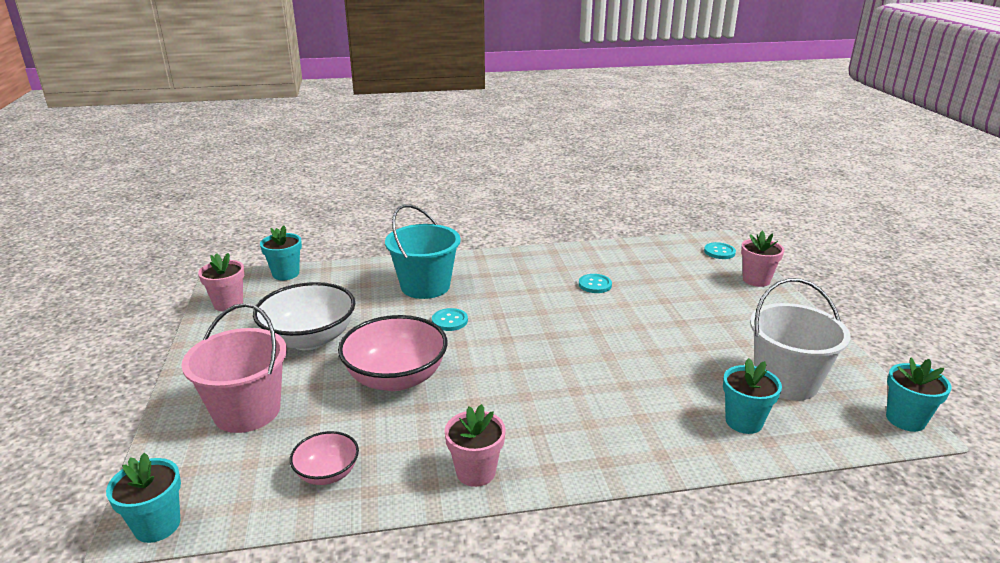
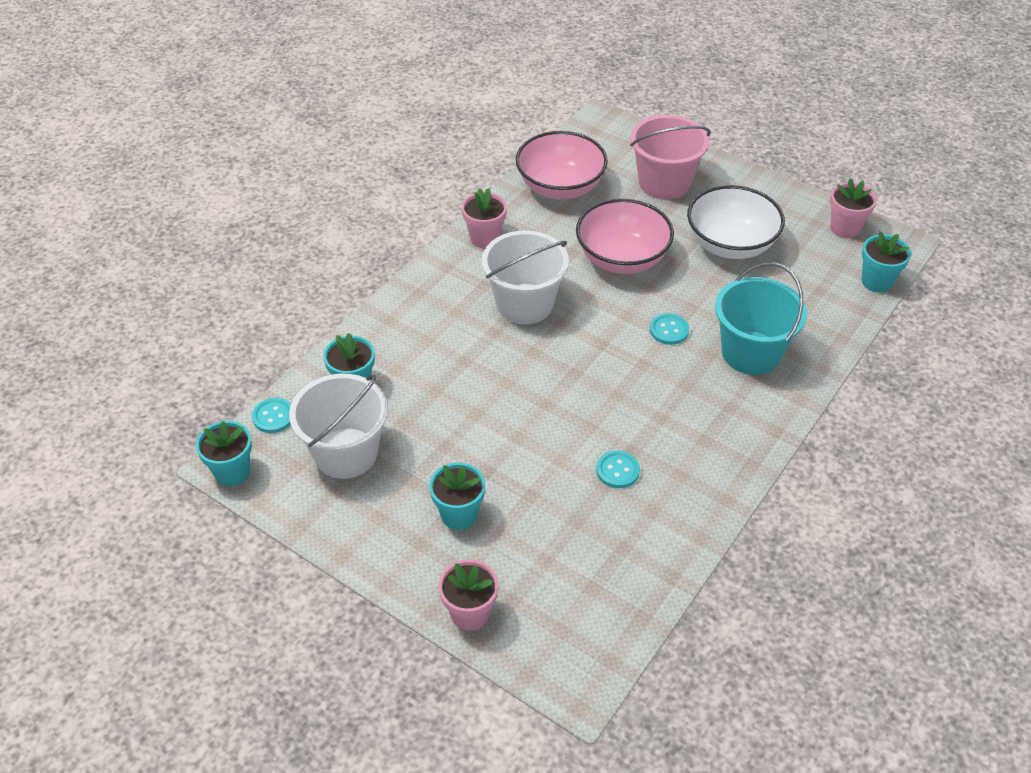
camera: 135 degrees right, 20 degrees up
(157, 525) = (594, 123): turquoise flower pot -> turquoise flower pot (459, 514)
(327, 473) = (560, 187): pink bowl -> pink bowl, size x1.89
(522, 394) = (524, 304): none -> white bucket
(719, 252) = (556, 653): turquoise button -> turquoise button (273, 416)

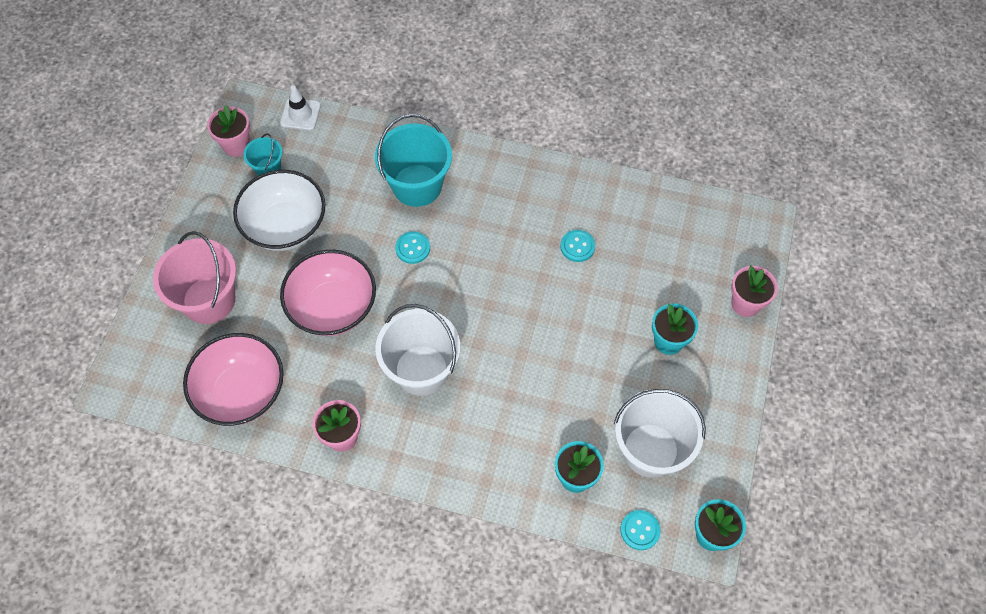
camera: 110 degrees left, 15 degrees up
(808, 245) = (268, 168): none -> turquoise bucket
(876, 281) = (300, 114): turquoise flower pot -> white traffic cone

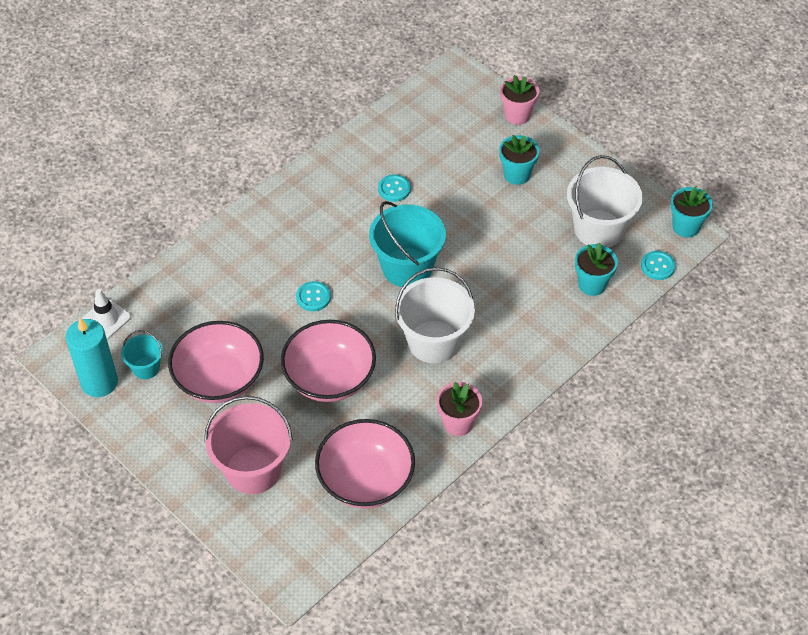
camera: 60 degrees left, 10 degrees down
(236, 145) = (99, 382): pink flower pot -> turquoise candle
(285, 226) = (219, 379): white bowl -> pink bowl
(417, 185) = (252, 267): turquoise bucket -> turquoise bucket (407, 267)

